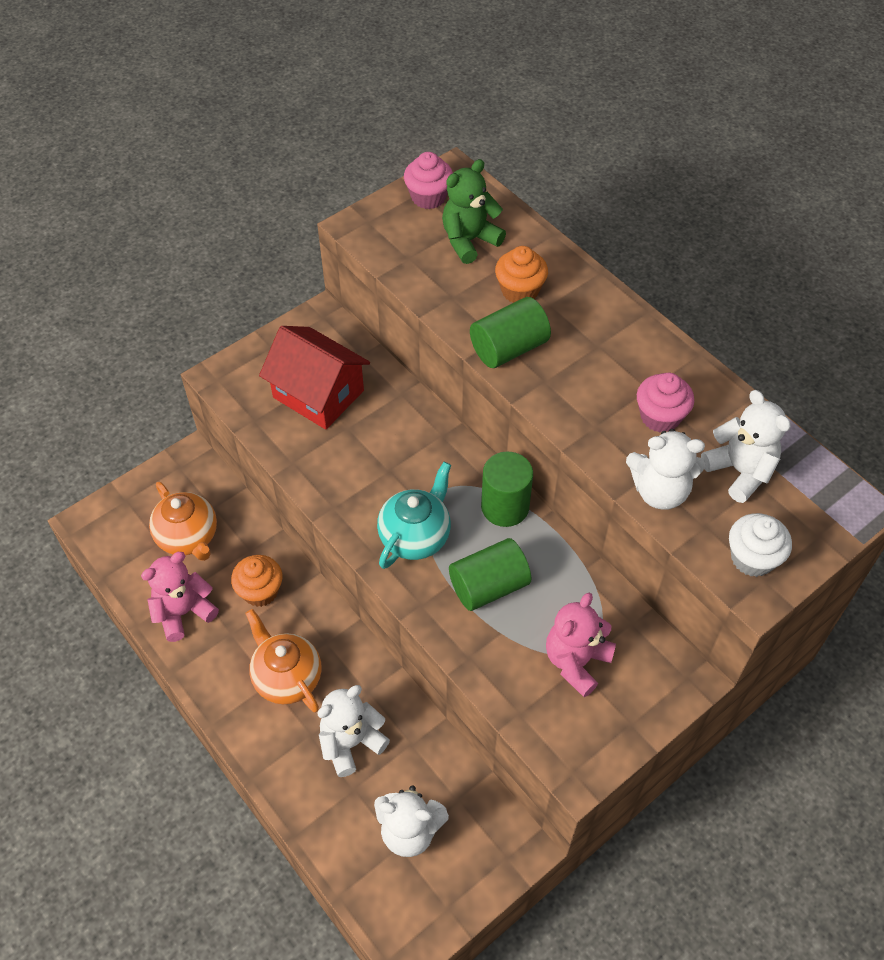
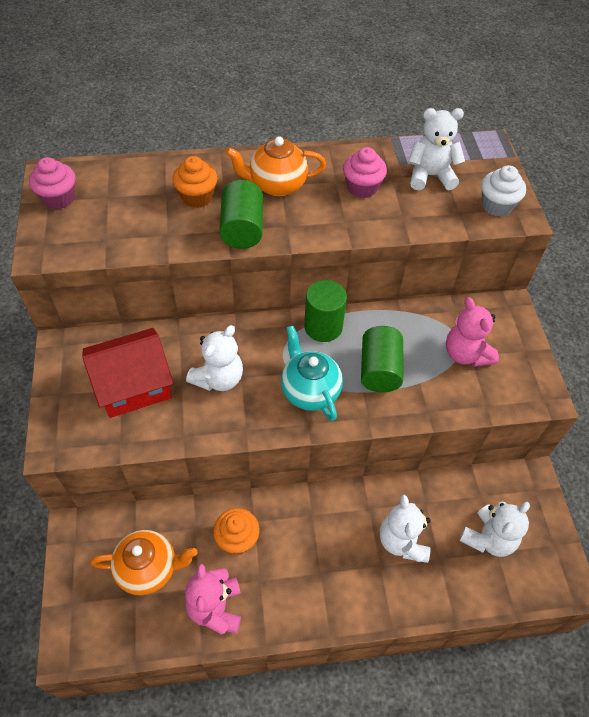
camera: 60 degrees left, 0 degrees up
(287, 677) = (324, 558): orange teapot -> orange teapot (276, 185)
(469, 240) = (124, 198): green teddy bear -> none
(659, 491) = (419, 219): white teddy bear -> white teddy bear (218, 378)

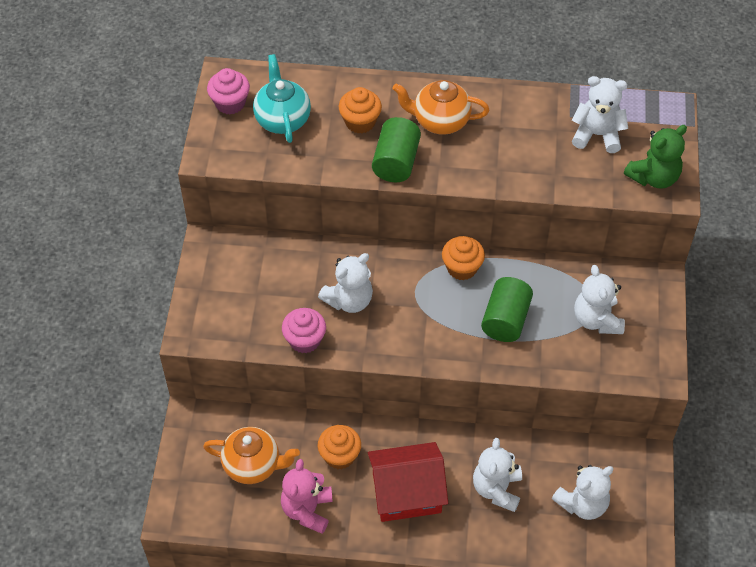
camera: 15 degrees right, 0 degrees up
(134, 385) = (269, 293): red house -> red house (406, 493)
(309, 391) = (432, 327): turquoise teapot -> turquoise teapot (282, 119)
(323, 327) = (462, 268): green cylinder -> orange cupcake
(362, 187) = (524, 137): pink cupcake -> pink cupcake (305, 340)
(466, 354) = (597, 320): pink teddy bear -> white teddy bear
(496, 205) = (653, 177): white cupcake -> green teddy bear

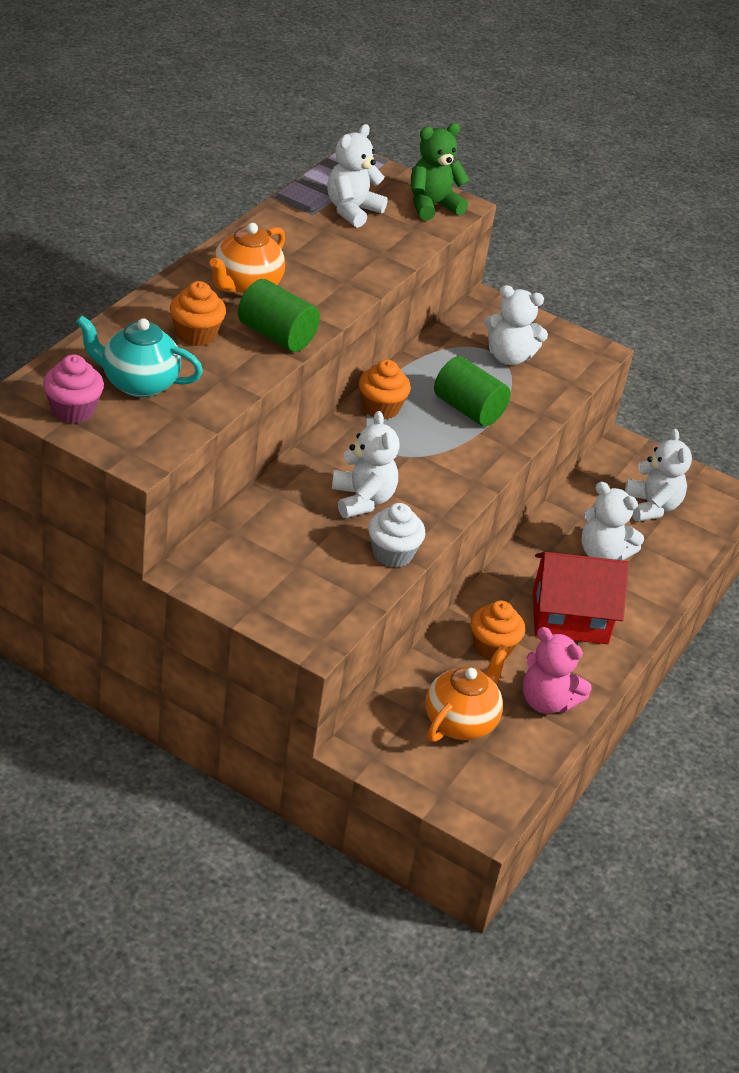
camera: 70 degrees left, 15 degrees down
(305, 340) = (392, 554): pink cupcake -> white cupcake
(406, 493) = (570, 617): red house -> red house turned 75 degrees clockwise
(653, 177) = (432, 206): green teddy bear -> green teddy bear turned 105 degrees counterclockwise

